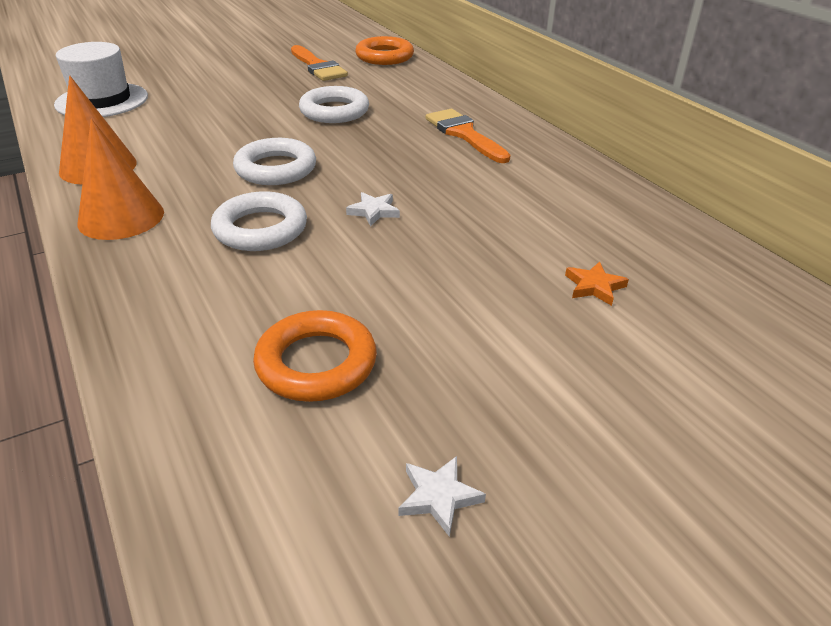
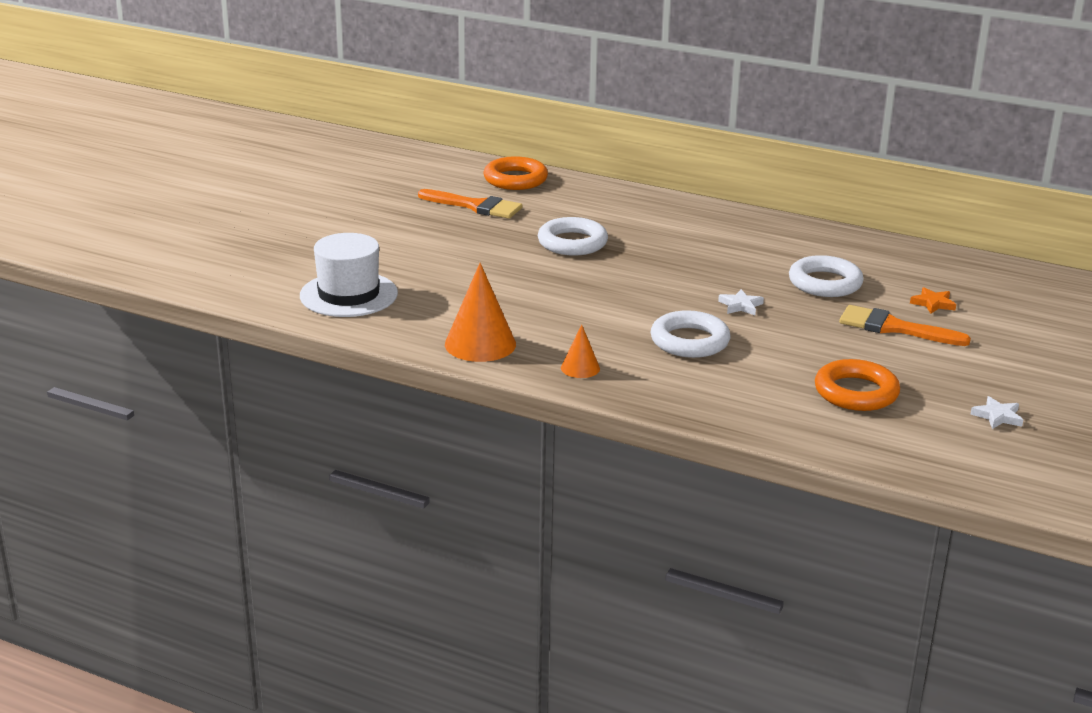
camera: 35 degrees left, 10 degrees down
(121, 217) = (580, 368): orange cone -> orange cone, size x0.53
(276, 169) = (618, 300): white ring -> white ring (825, 283)
(464, 134) = (704, 231): orange brush -> orange brush (894, 328)

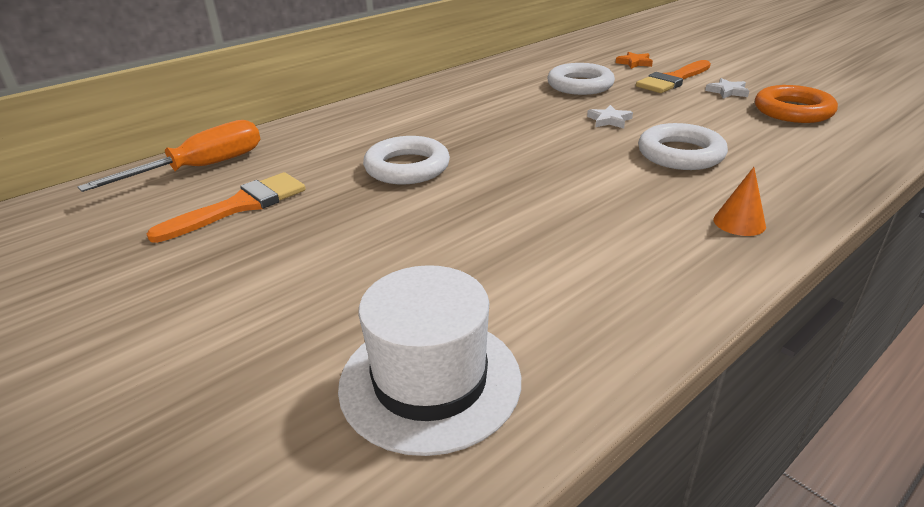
camera: 65 degrees left, 5 degrees up
(480, 344) = (659, 280): orange cone -> none
(515, 179) = (201, 168): orange ring -> orange screwdriver
(997, 416) = (829, 79): white star -> white star (727, 91)

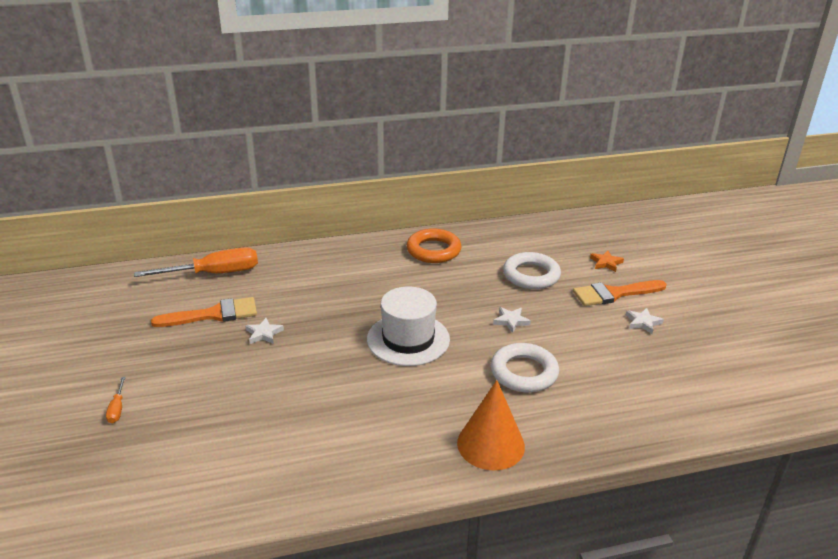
camera: 25 degrees right, 0 degrees up
(178, 359) = (117, 408): none -> orange screwdriver
(334, 205) = (264, 333): none -> white star
(407, 167) = (331, 317): white ring -> none
(430, 381) = (215, 471): white hat -> white hat (408, 339)
(739, 222) = (490, 444): orange cone -> orange cone, size x1.87
(793, 111) = (669, 362): orange ring -> orange ring (433, 250)

